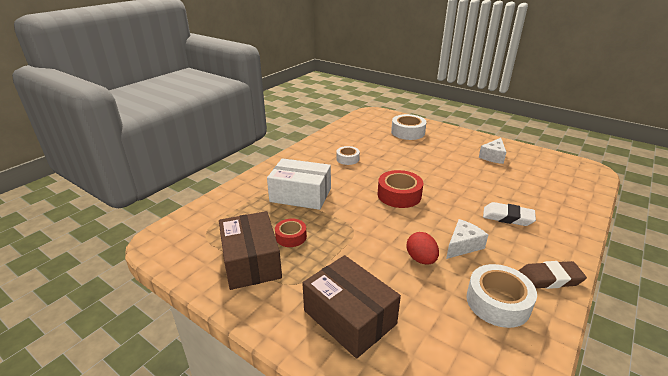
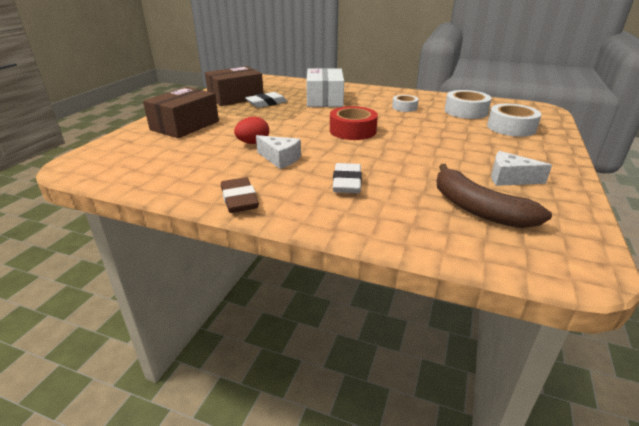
camera: 75 degrees right, 0 degrees up
(291, 237) = (266, 103): red tape -> white eraser
(498, 302) = (202, 173): white tape -> white tape (465, 111)
(536, 177) = (478, 209): none -> brown banana

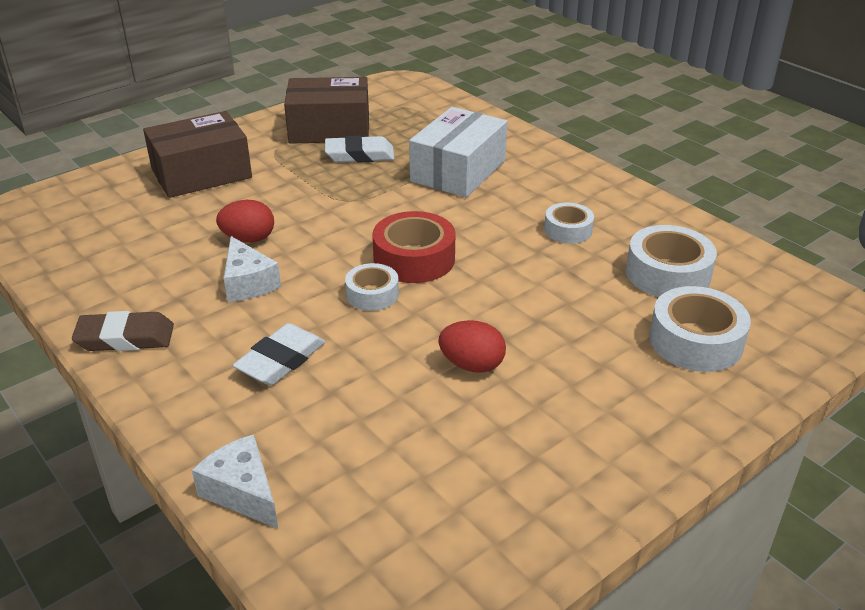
camera: 30 degrees right, 5 degrees up
(239, 199) = (125, 338): brown eraser -> brown eraser turned 75 degrees clockwise
(353, 147) = (372, 294): none -> white tape
(440, 158) = (472, 365): none -> red egg
(478, 209) = (392, 480): brown banana -> none
(510, 179) = (522, 447): white cheese -> white cheese (242, 492)

